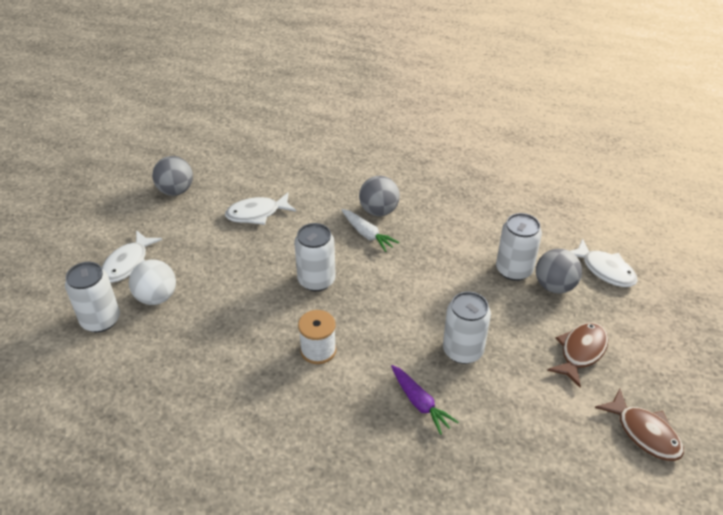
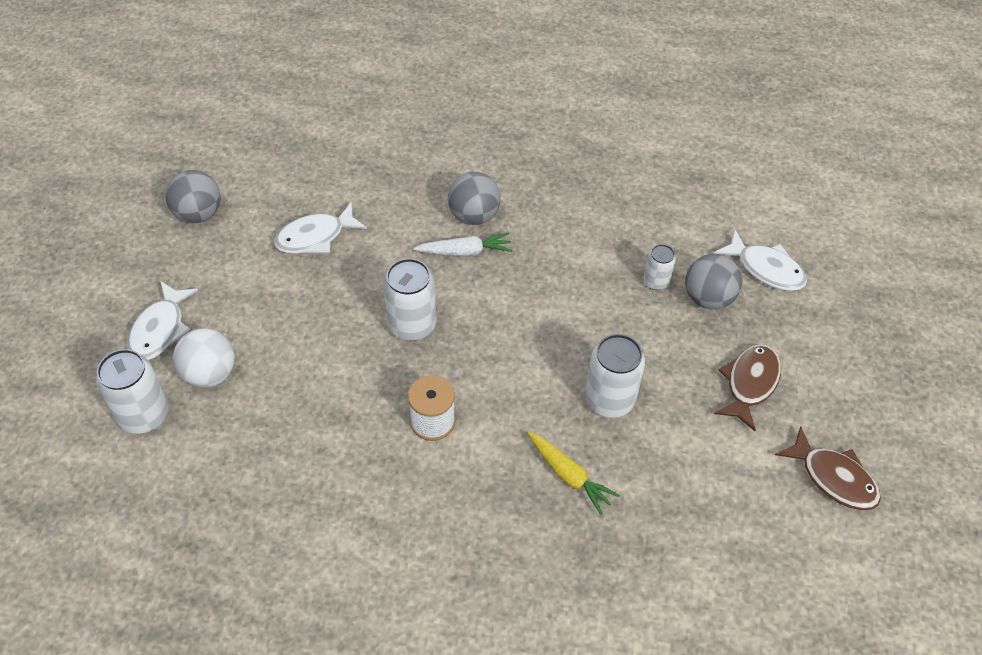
camera: 10 degrees left, 10 degrees up
(367, 234) = (465, 252): white carrot -> white carrot turned 45 degrees counterclockwise
(420, 403) = (569, 476): purple carrot -> yellow carrot
(514, 270) = (656, 281): white can -> white can, size x0.57

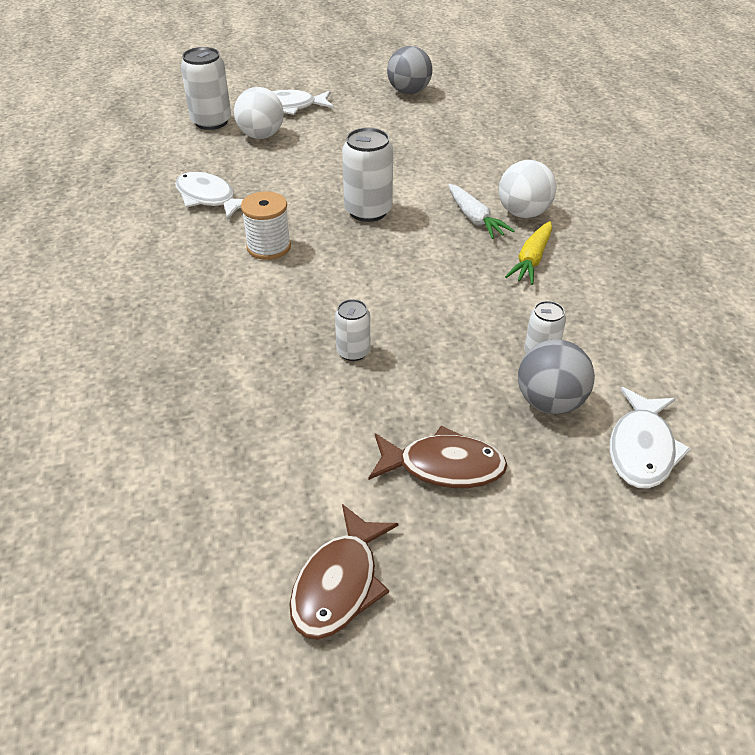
camera: 70 degrees right, 10 degrees down
(315, 237) = (428, 143): white fish -> white fish (209, 198)
(474, 216) = (523, 213): grey ball -> white ball
(569, 476) = (244, 343): yellow carrot -> yellow carrot (531, 260)
(609, 399) = (353, 352): white can -> white can, size x0.57

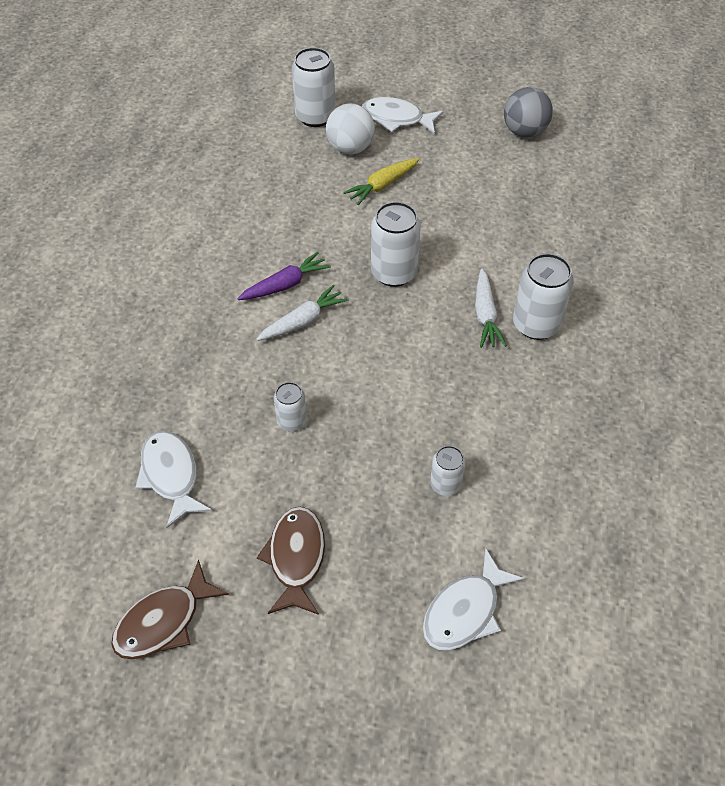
camera: 25 degrees right, 10 degrees up
(209, 198) = (265, 211): white fish -> white fish (171, 475)
(269, 247) = (285, 284): white spool -> purple carrot
(307, 269) = (303, 321): none -> white carrot
(443, 466) = (296, 558): brown fish -> brown fish turned 120 degrees counterclockwise
(523, 213) = (536, 324): white ball -> white can
(531, 260) = (506, 382): yellow carrot -> yellow carrot (382, 186)
(550, 402) = (420, 535): grey ball -> none

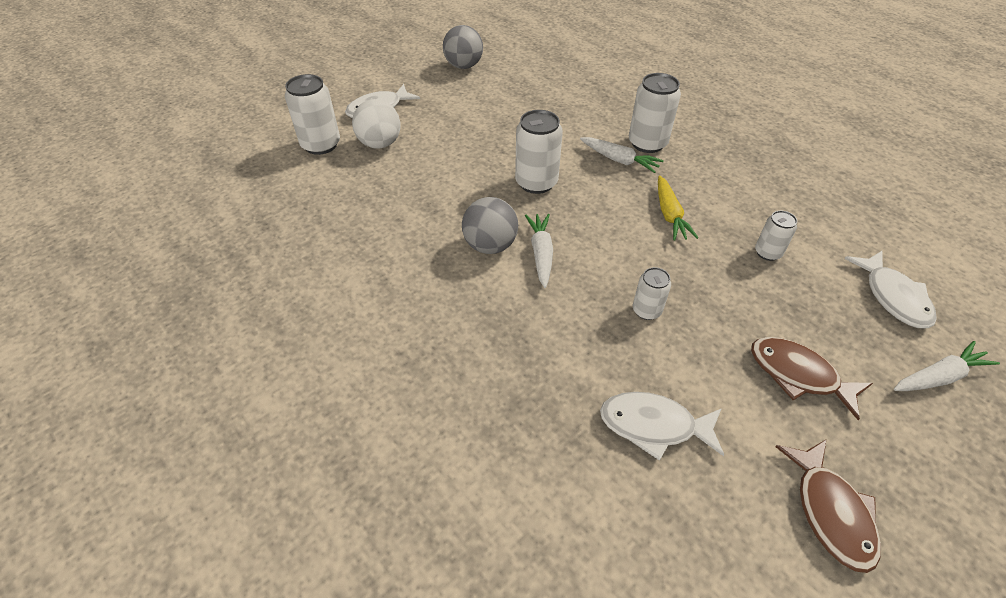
camera: 55 degrees left, 5 degrees down
(285, 284) = (490, 245): purple carrot -> grey ball
(377, 674) = (938, 376): none -> white carrot
(382, 186) = (439, 147): yellow carrot -> yellow carrot (669, 215)

